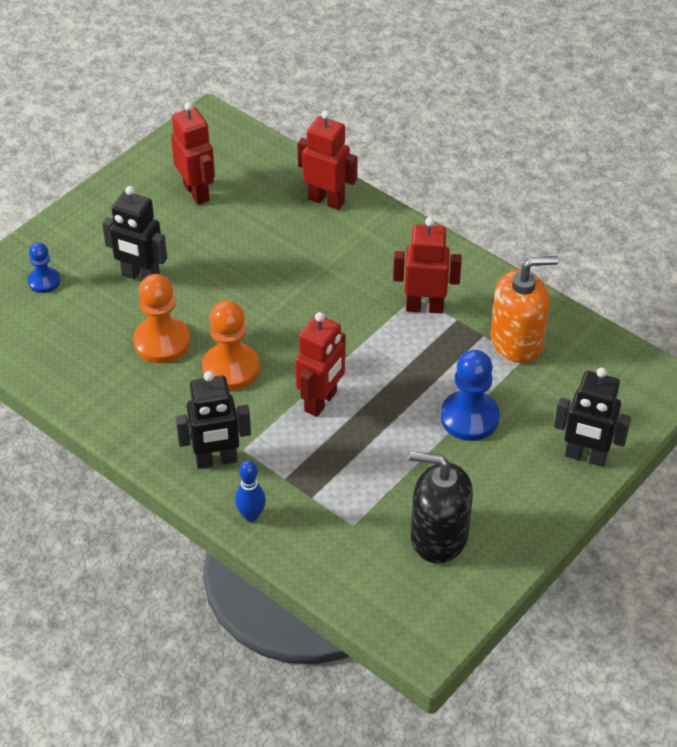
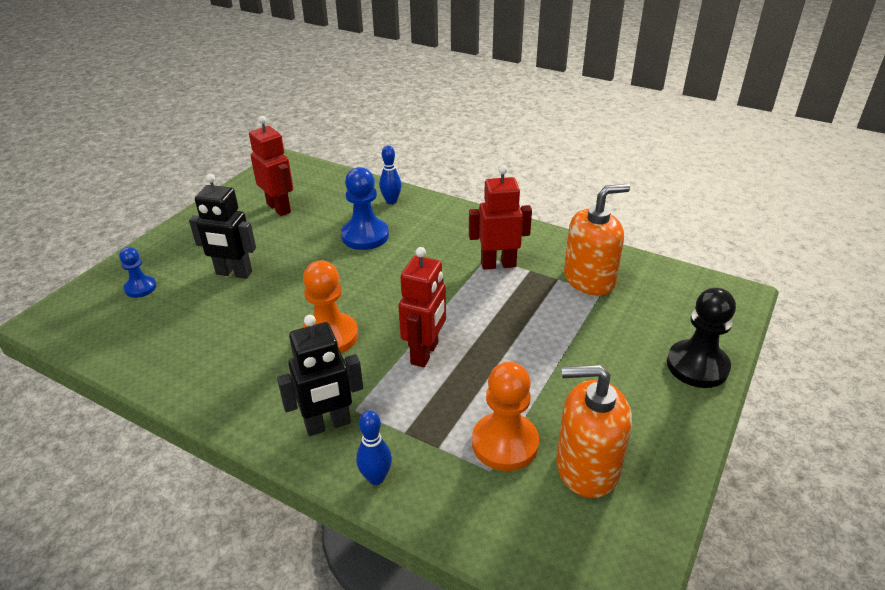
camera: 10 degrees left, 10 degrees down
(162, 342) = (258, 322): orange pawn -> orange pawn (505, 443)
(326, 200) = (391, 201): red robot -> blue bowling pin
(439, 536) = (586, 467): black soap dispenser -> orange soap dispenser
(469, 417) = (572, 347): blue pawn -> blue pawn (365, 236)
(585, 457) = (697, 366): black robot -> black pawn

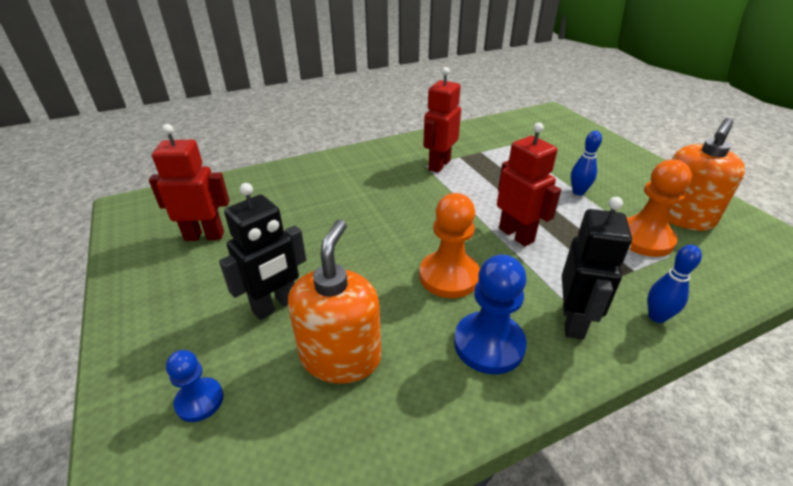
camera: 55 degrees left, 0 degrees up
(365, 236) = (324, 205): blue pawn -> blue pawn (489, 344)
(391, 201) = (292, 175): blue bowling pin -> blue bowling pin (578, 192)
(589, 279) = (493, 142): orange soap dispenser -> orange soap dispenser (340, 357)
(697, 366) = (607, 146): black pawn -> none

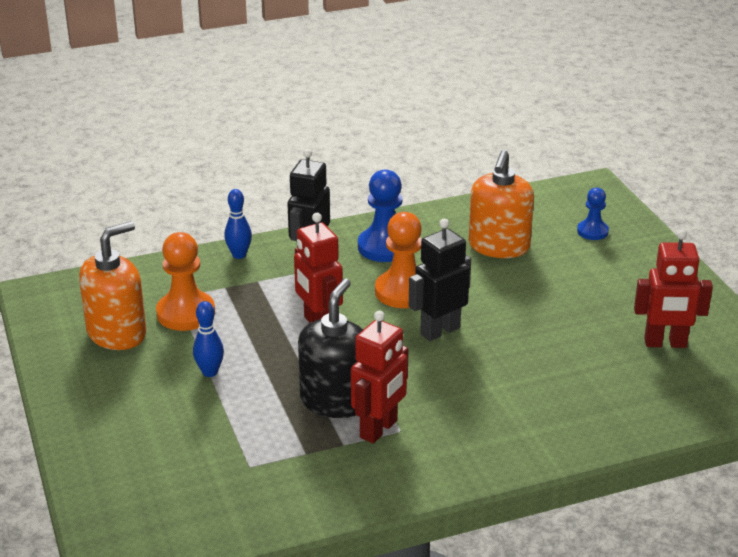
camera: 175 degrees left, 5 degrees down
(275, 306) = (560, 279): black robot -> black robot (439, 331)
(475, 179) = (335, 401): none -> black soap dispenser

